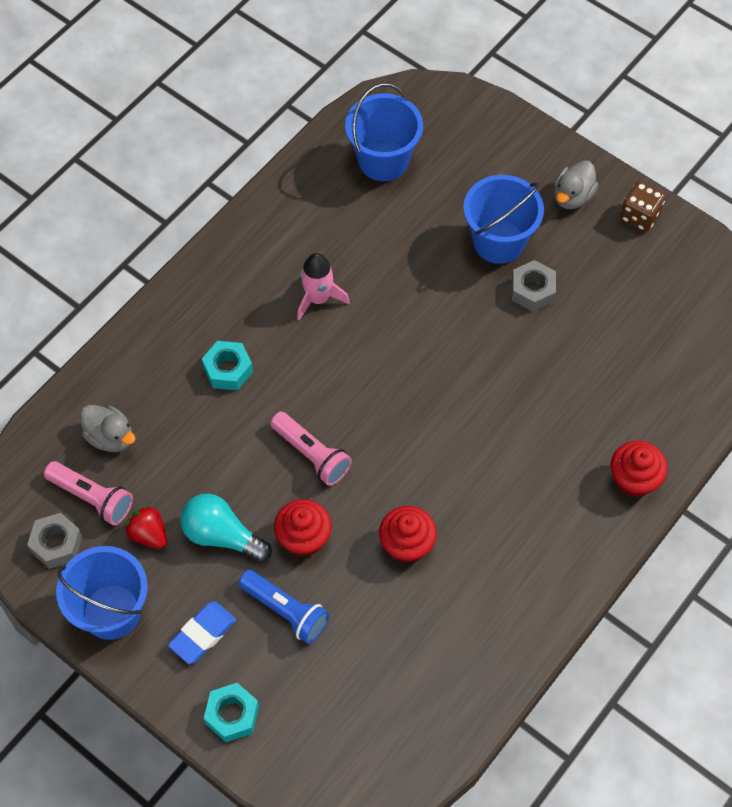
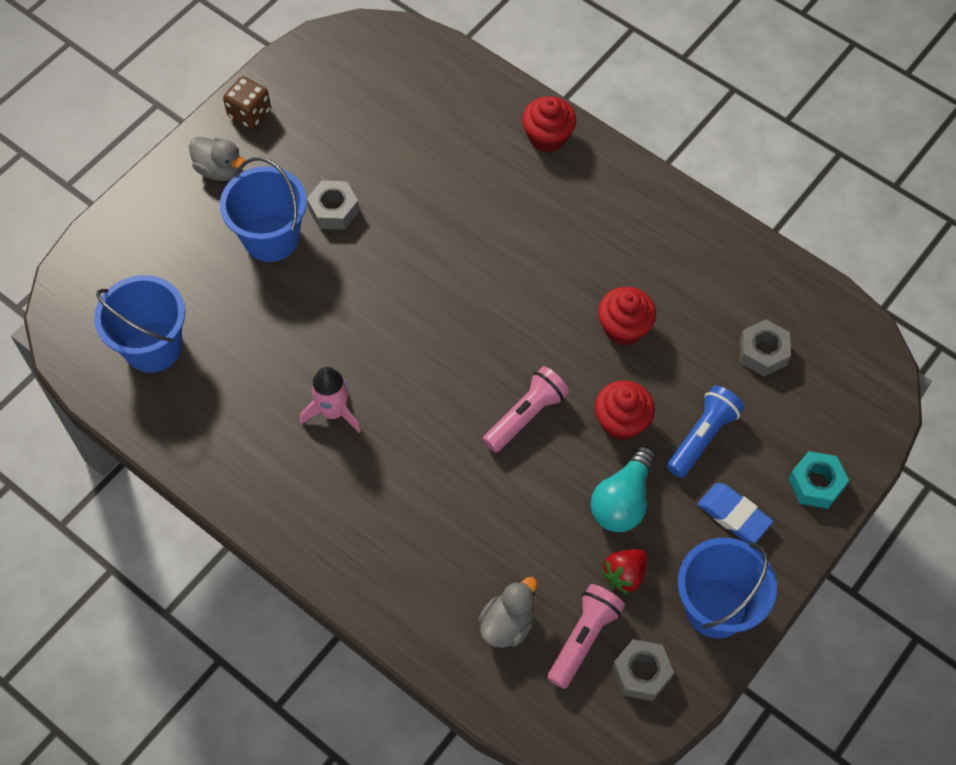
camera: 90 degrees left, 0 degrees up
(228, 370) = (422, 502): turquoise nut -> none
(380, 676) = (763, 352): none -> grey nut

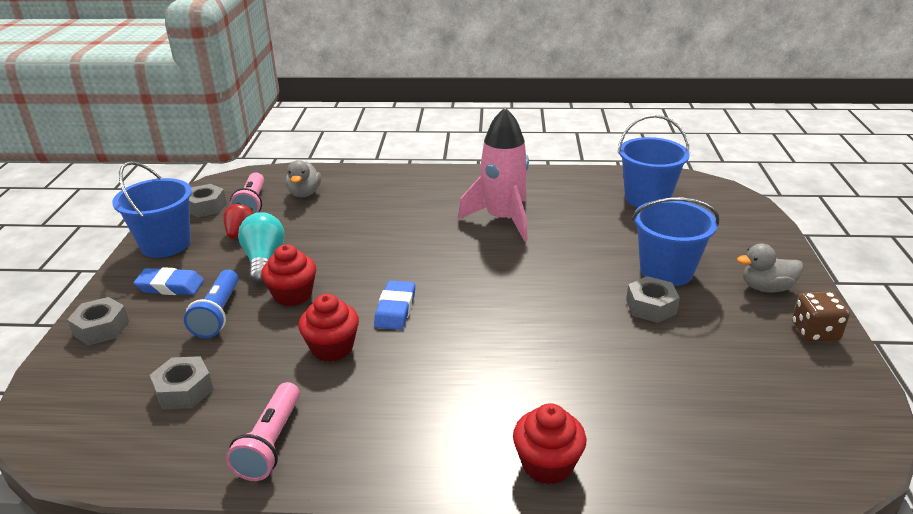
camera: 145 degrees right, 30 degrees down
(333, 412) = (502, 219): pink rocket -> pink rocket, size x1.65
(526, 415) = (370, 268): pink flashlight -> pink flashlight (271, 443)
(542, 342) = (395, 309): none -> blue eraser
(816, 484) = (101, 328): turquoise nut -> grey nut

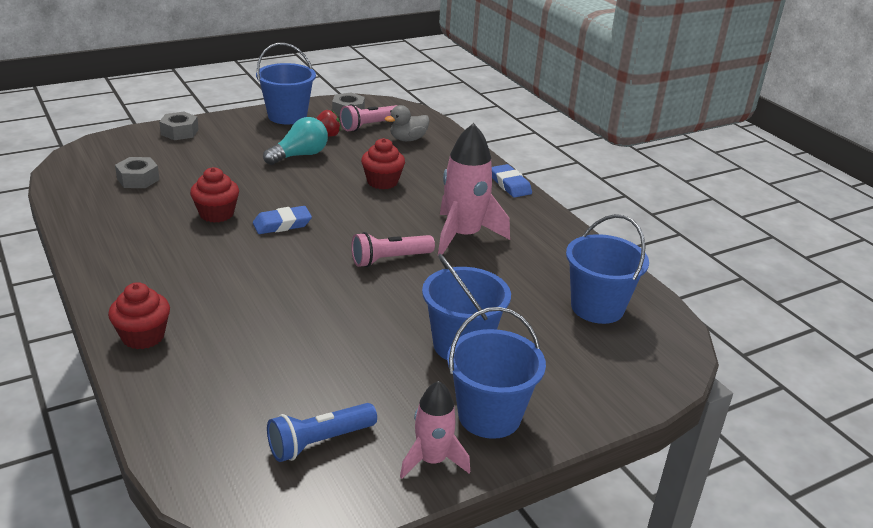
camera: 55 degrees right, 0 degrees up
(170, 286) = (240, 135): blue eraser -> blue eraser (510, 185)
(218, 314) = (223, 162): blue flashlight -> blue flashlight (319, 442)
(271, 443) = (106, 224): pink flashlight -> pink flashlight (390, 260)
(293, 295) = (266, 180): red cupcake -> red cupcake (382, 182)
(651, 307) = (390, 347): grey nut -> none
(766, 288) = (489, 416): grey duck -> blue bucket
(815, 332) = (432, 460): brown dice -> pink rocket

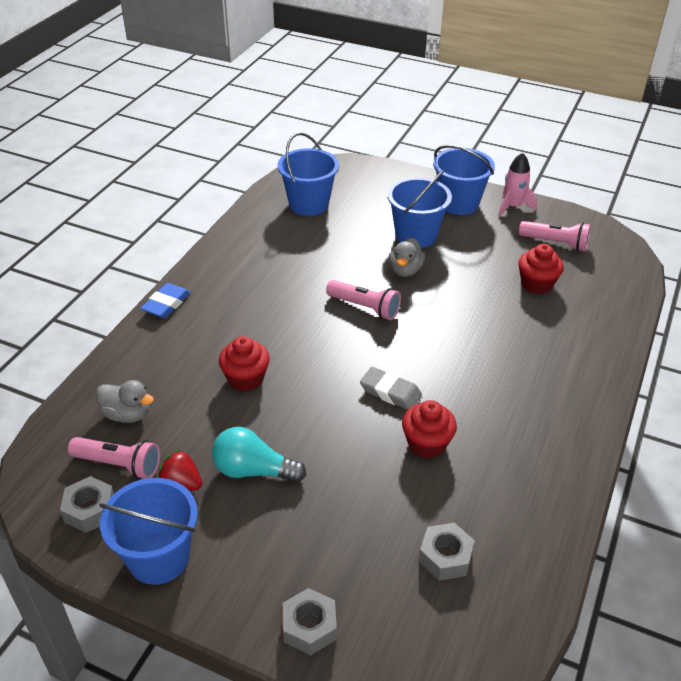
camera: 125 degrees left, 10 degrees up
(143, 336) = (595, 361): red cupcake -> red cupcake (536, 284)
(282, 224) = (390, 392): blue eraser -> grey eraser
(319, 442) = (555, 243): blue flashlight -> pink flashlight
(411, 307) = (405, 270): none -> grey duck
(463, 236) = (286, 290): pink rocket -> none

